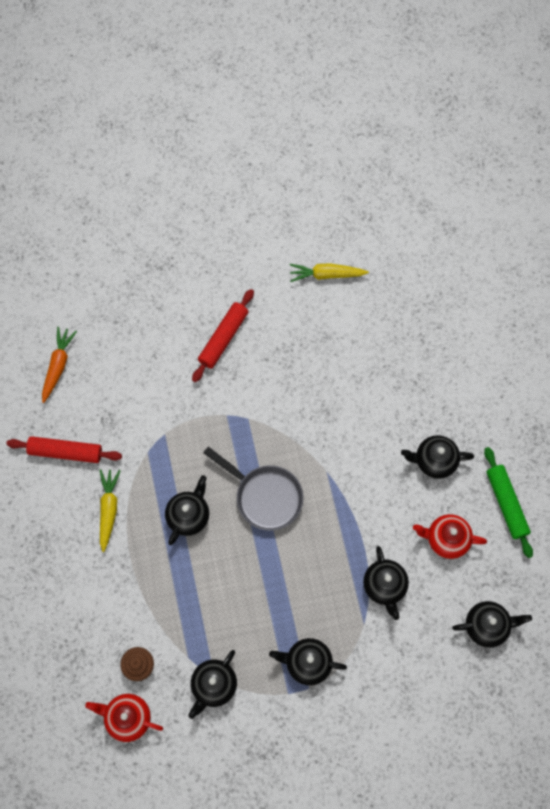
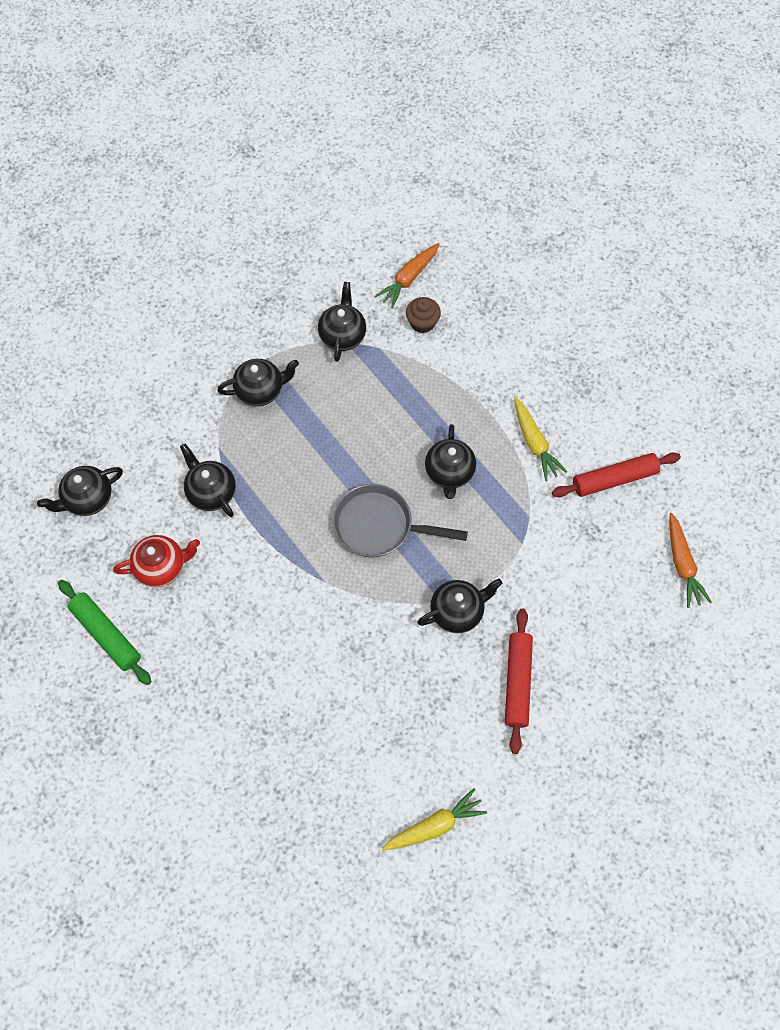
camera: 155 degrees right, 5 degrees down
(127, 718) = (408, 279): red teapot -> orange carrot
(434, 461) = (206, 647): black teapot -> black teapot (457, 611)

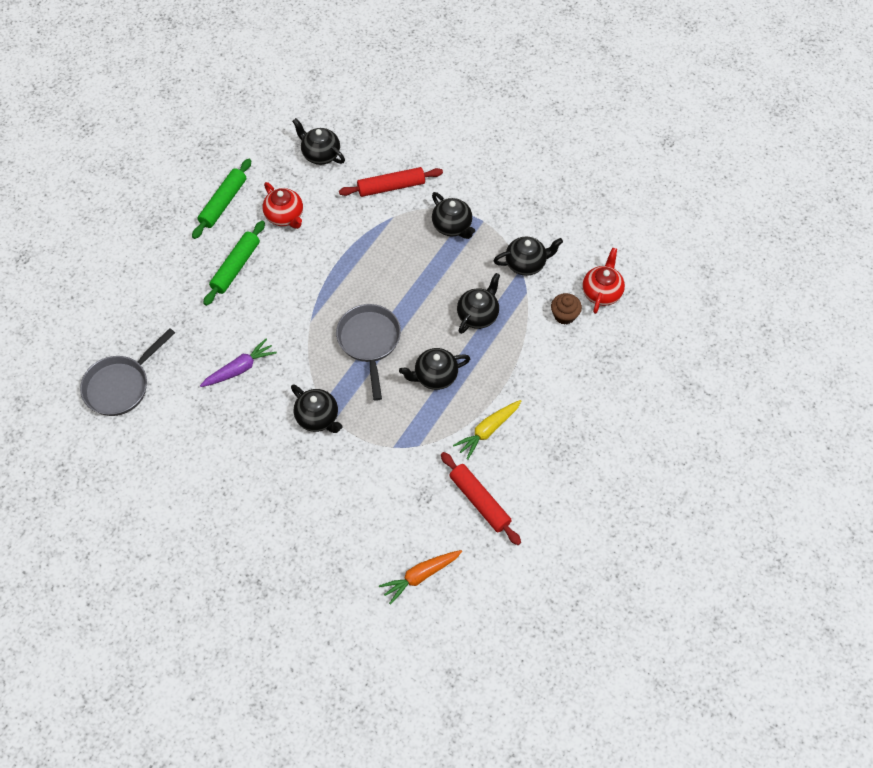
camera: 70 degrees right, 5 degrees down
(211, 492) = (355, 225): black teapot -> black teapot (478, 315)
(211, 645) = (236, 267): none -> green rolling pin
(328, 833) = (121, 385): none -> grey pan
(359, 681) = (240, 368): none -> purple carrot
(408, 279) = (602, 292): orange carrot -> red teapot
(435, 825) = (145, 453): yellow carrot -> none
(517, 682) = (274, 477): red rolling pin -> red rolling pin (391, 187)

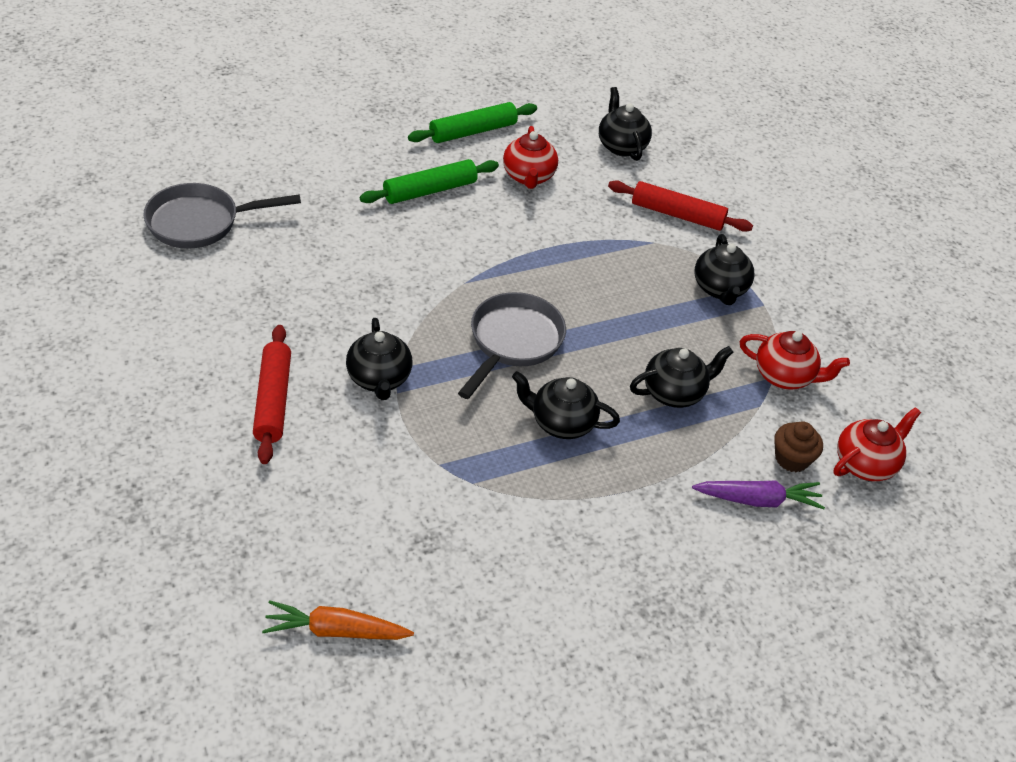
camera: 30 degrees right, 15 degrees down
(240, 368) = (340, 281): purple carrot -> purple carrot (758, 500)
(479, 501) = (493, 595): red rolling pin -> red rolling pin (273, 400)
(488, 430) = (577, 522): yellow carrot -> none
(526, 264) = (784, 376): black teapot -> red teapot

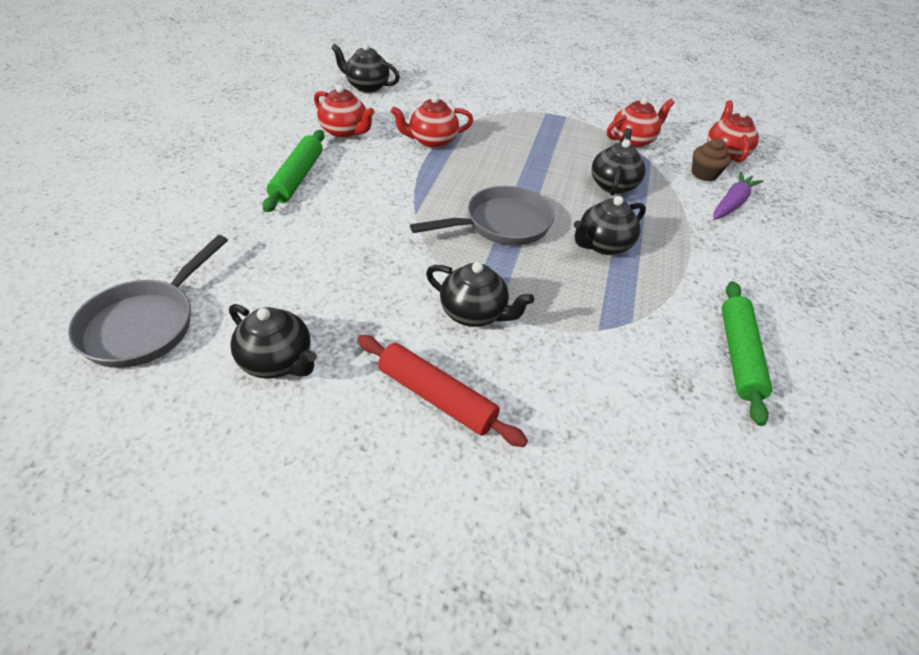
camera: 50 degrees left, 0 degrees up
(335, 631) = (757, 505): orange carrot -> none
(473, 131) = (265, 128): green rolling pin -> green rolling pin (738, 355)
(513, 342) = (501, 224): grey pan -> grey pan turned 90 degrees clockwise
(586, 236) = (432, 141): none -> red teapot
(677, 215) = (455, 102): red rolling pin -> none
(720, 289) = (537, 122): black teapot -> black teapot (277, 361)

